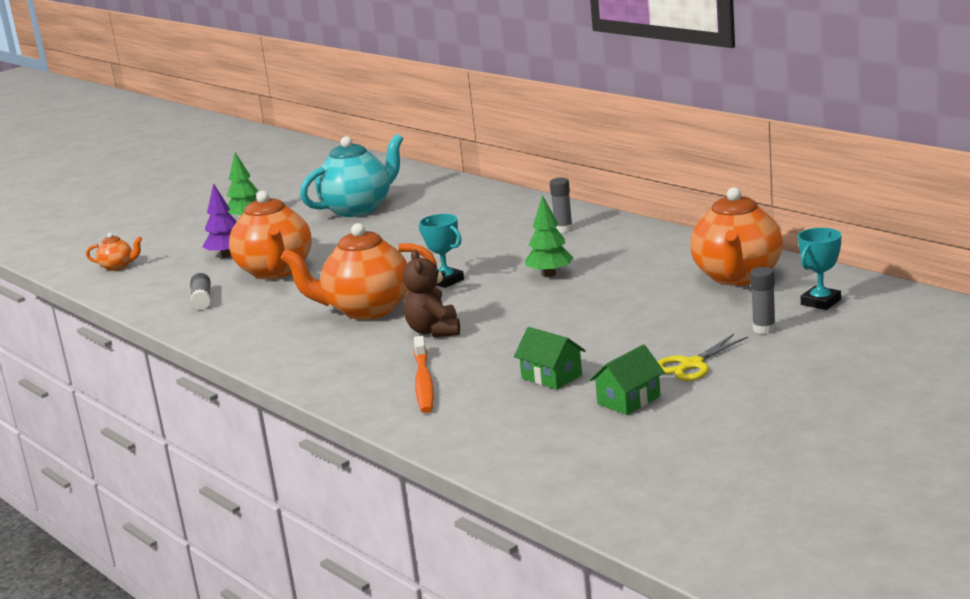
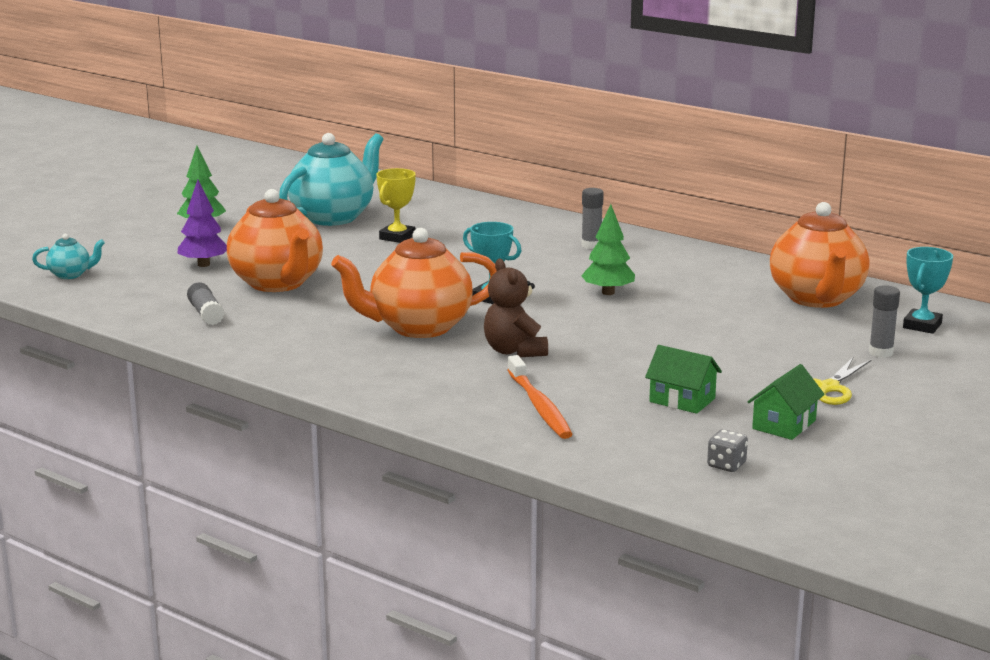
camera: 15 degrees left, 0 degrees up
(118, 267) = (70, 275): orange teapot -> turquoise teapot
(400, 226) = (397, 237): none -> yellow trophy
(552, 439) = (726, 465): none -> grey dice

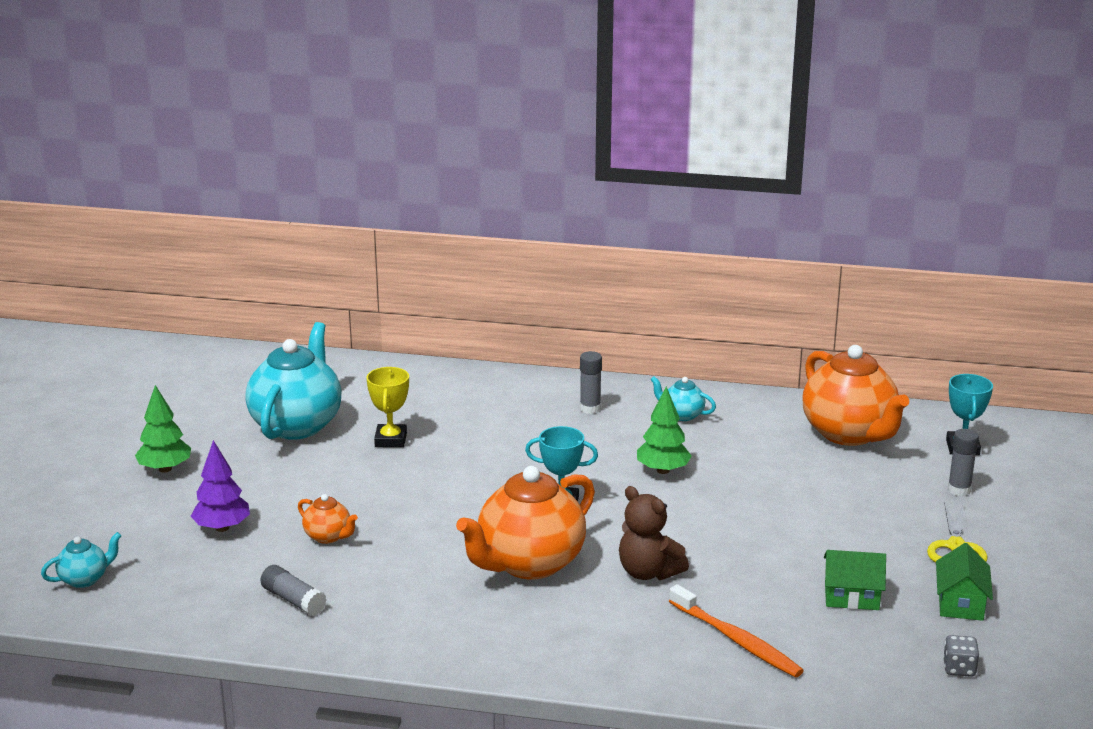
camera: 25 degrees left, 5 degrees up
(277, 283) = (328, 536): orange teapot -> orange teapot, size x0.45
(670, 262) = (682, 415): none -> turquoise teapot

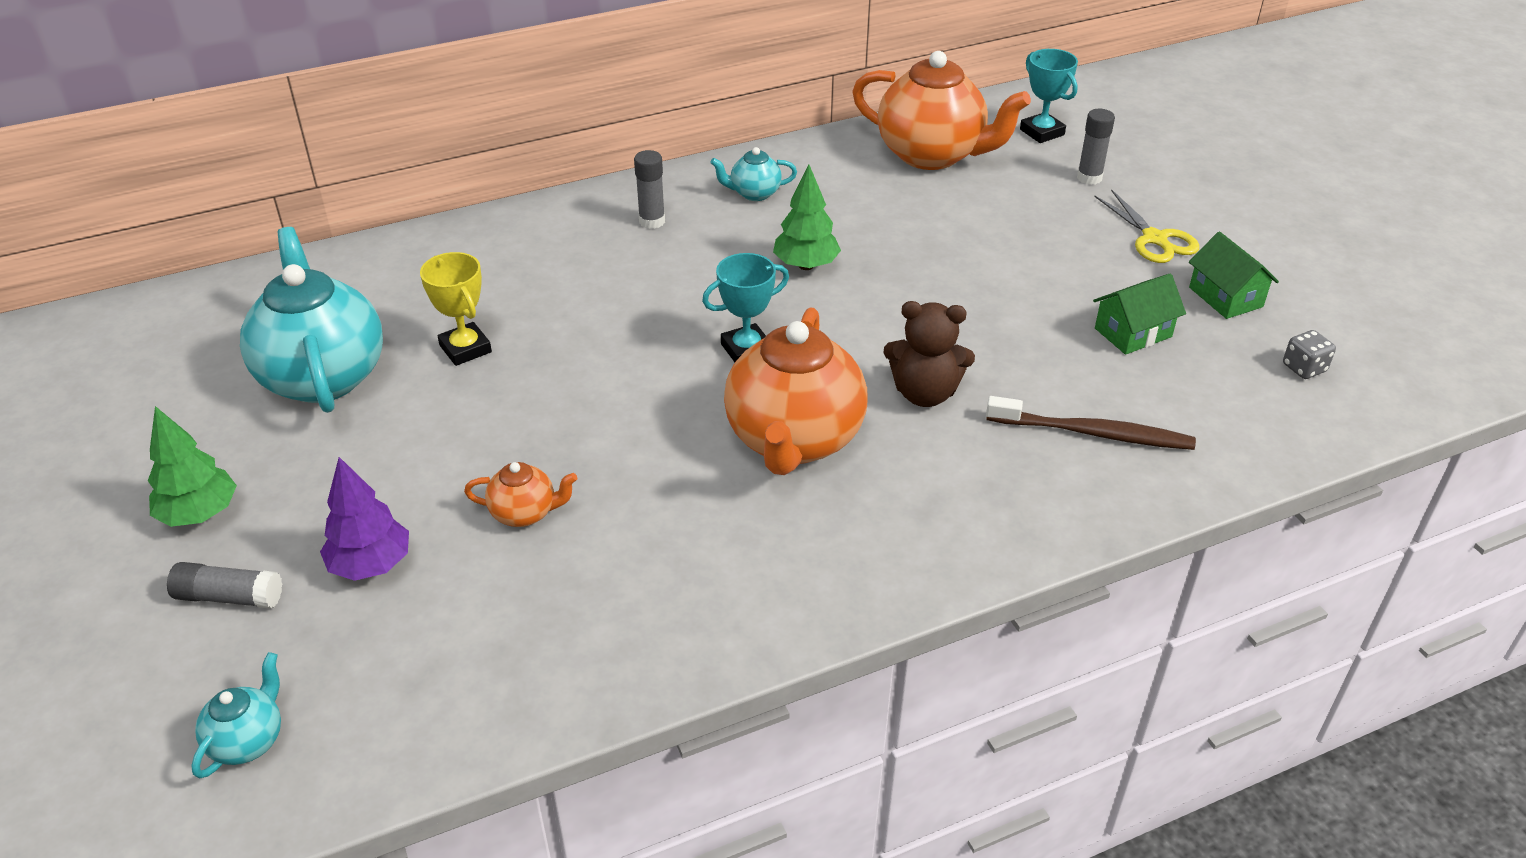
camera: 35 degrees left, 15 degrees up
(293, 600) = (574, 625): grey glue stick -> grey glue stick (229, 597)
(737, 640) = (1094, 433): orange toothbrush -> brown toothbrush

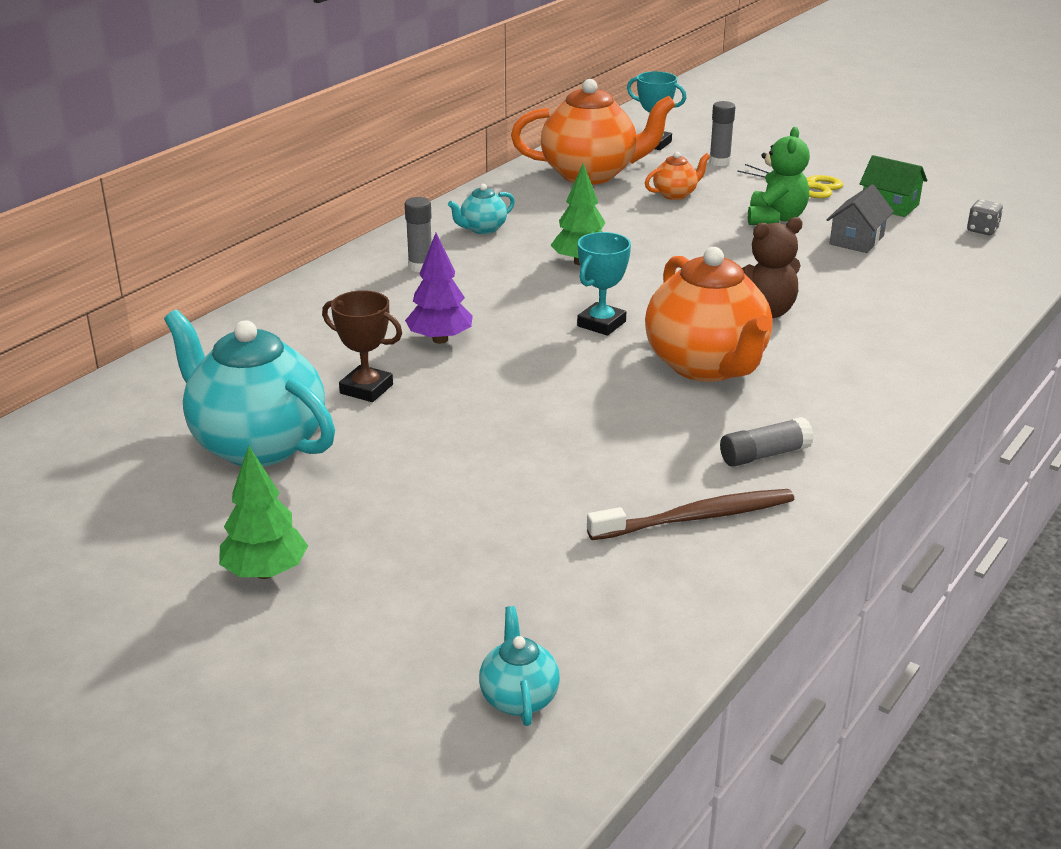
camera: 30 degrees left, 10 degrees down
(229, 597) = (372, 615): grey glue stick -> grey glue stick (764, 455)
(371, 565) = (472, 550): purple tree -> purple tree (440, 339)
(465, 349) = (366, 389): yellow trophy -> brown trophy
(525, 513) = (558, 474): orange teapot -> orange teapot (675, 194)
(1070, 274) = (775, 218): none -> green teddy bear
(1094, 433) = (901, 301): brown toothbrush -> brown toothbrush (697, 518)
(1133, 332) = (856, 240): green house -> grey house

